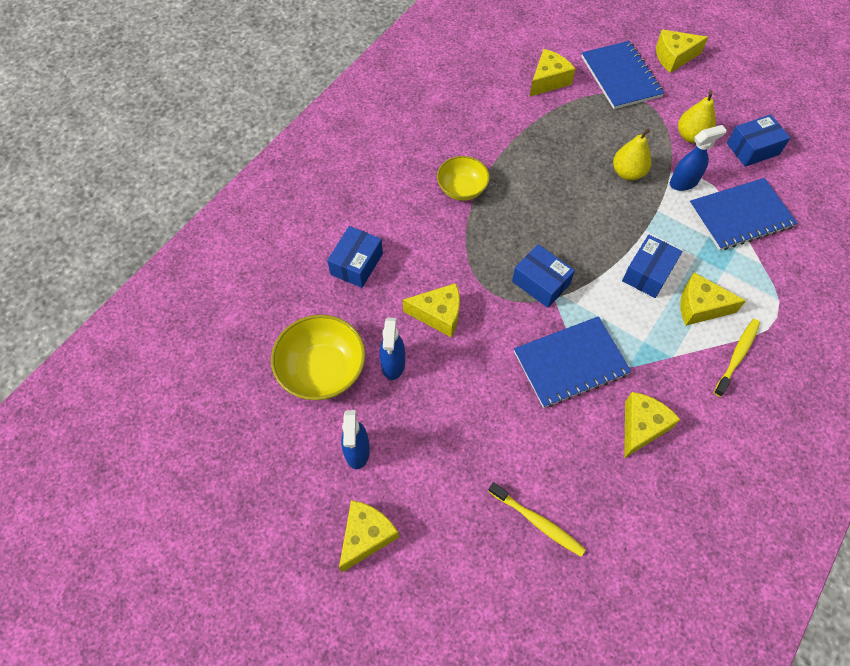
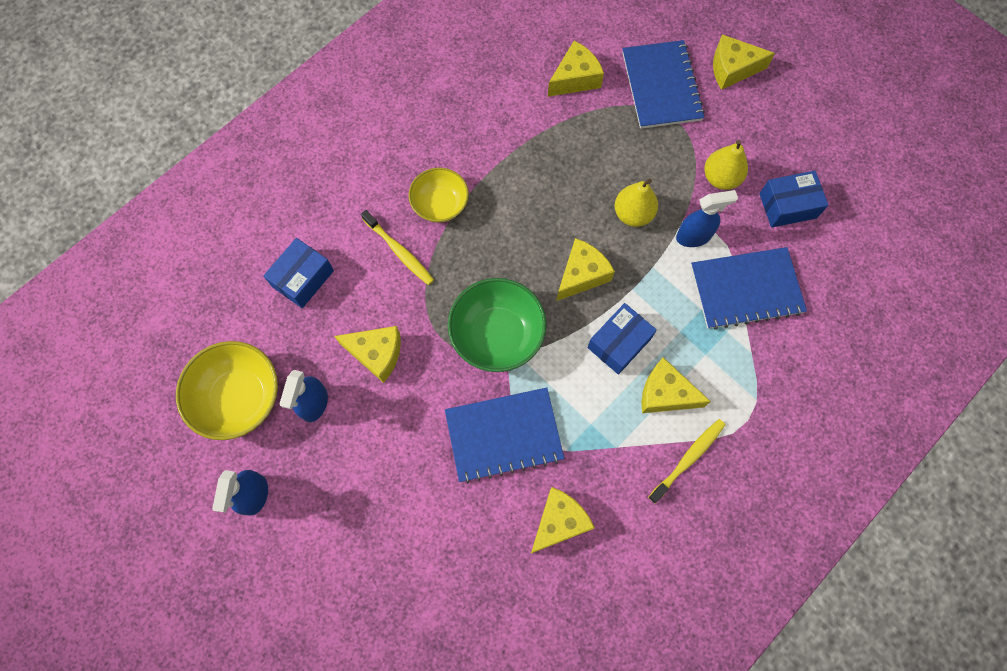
camera: 10 degrees right, 10 degrees up
(366, 536) = (243, 588): yellow cheese -> yellow cheese (581, 275)
(537, 522) = (421, 606): yellow toothbrush -> yellow toothbrush (399, 251)
(540, 283) = (497, 335): blue box -> green bowl

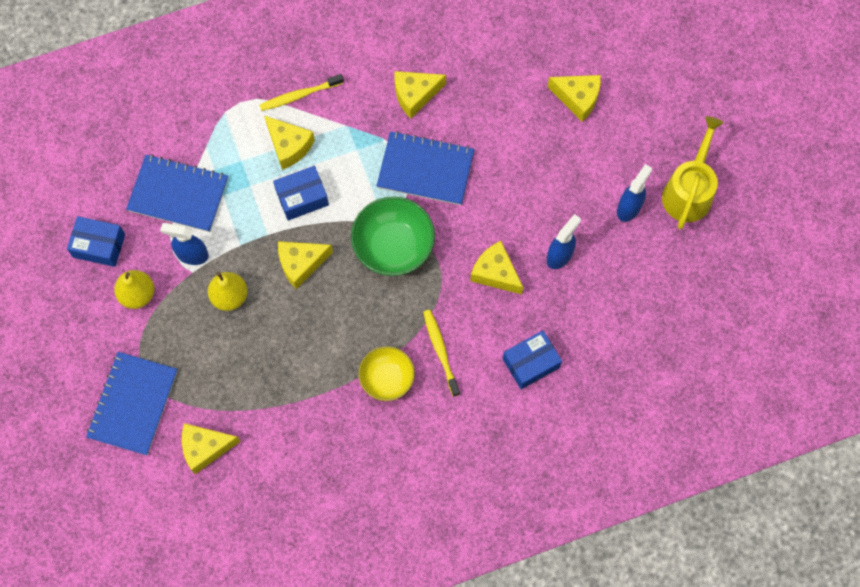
camera: 155 degrees left, 0 degrees up
(190, 548) = (689, 191): none -> yellow watering can
(239, 397) = (617, 286): yellow bowl -> none
(732, 69) = (59, 392): yellow cheese -> yellow cheese (578, 98)

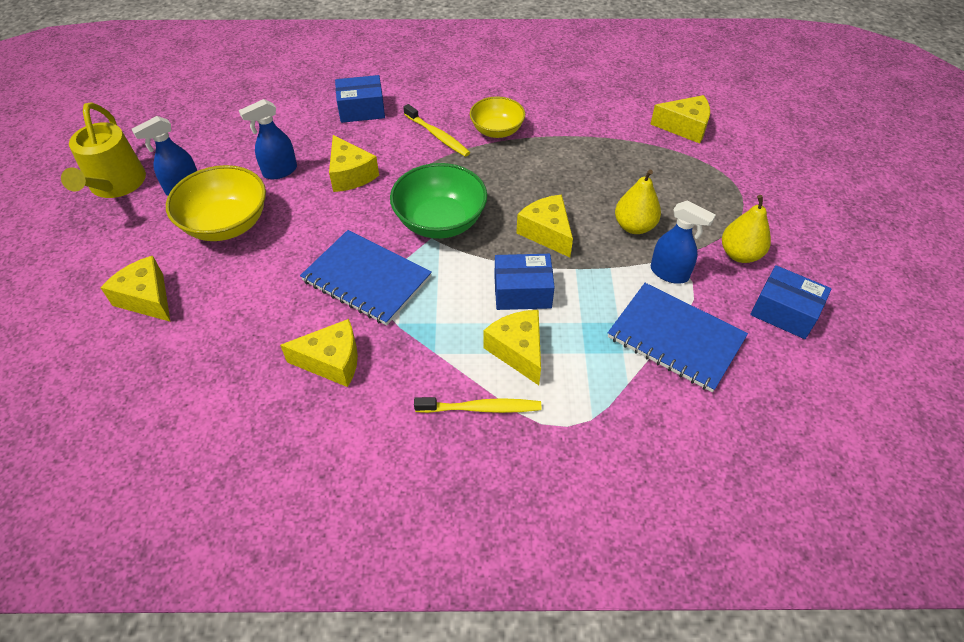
camera: 160 degrees left, 20 degrees down
(133, 404) = (753, 171): blue notebook -> none
(301, 264) = (547, 233): yellow cheese -> yellow cheese turned 120 degrees counterclockwise
(440, 351) = (437, 136): yellow toothbrush -> yellow toothbrush turned 45 degrees counterclockwise
(566, 183) = (226, 224): none -> yellow bowl
(689, 191) = (115, 185): yellow watering can -> yellow watering can turned 45 degrees counterclockwise

